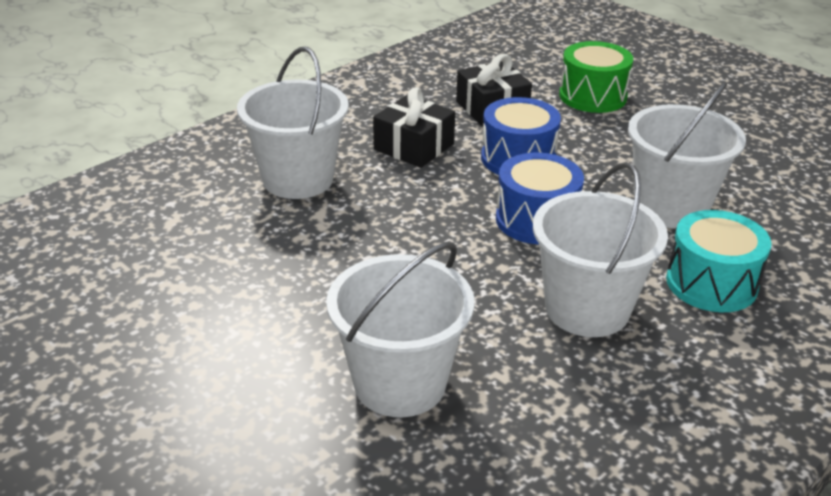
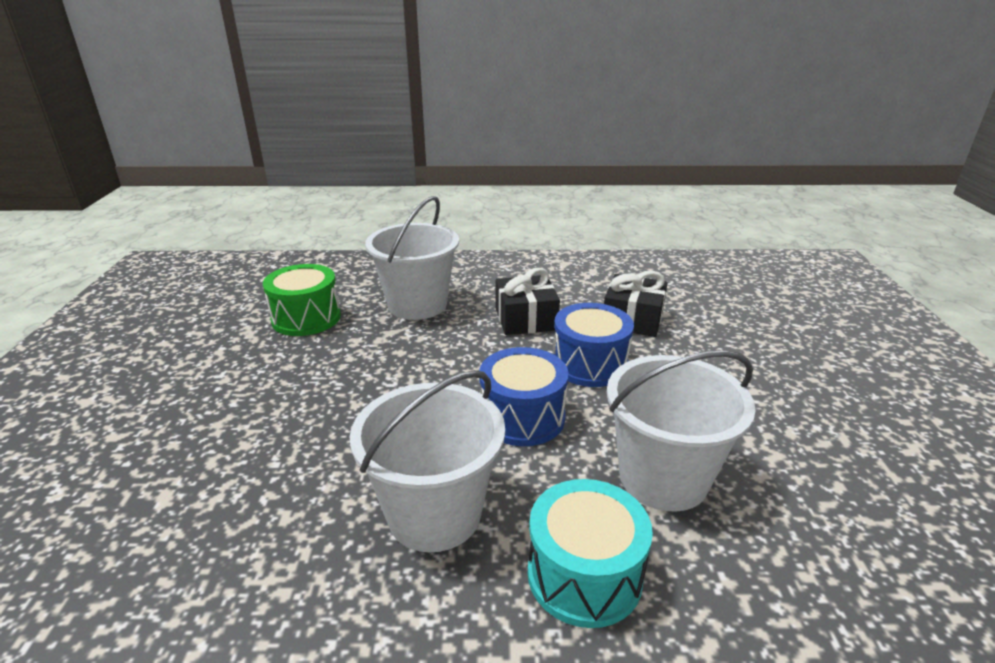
camera: 45 degrees right, 5 degrees down
(400, 383) = (225, 471): white bucket -> none
(592, 96) = (743, 347): green drum -> green drum (306, 318)

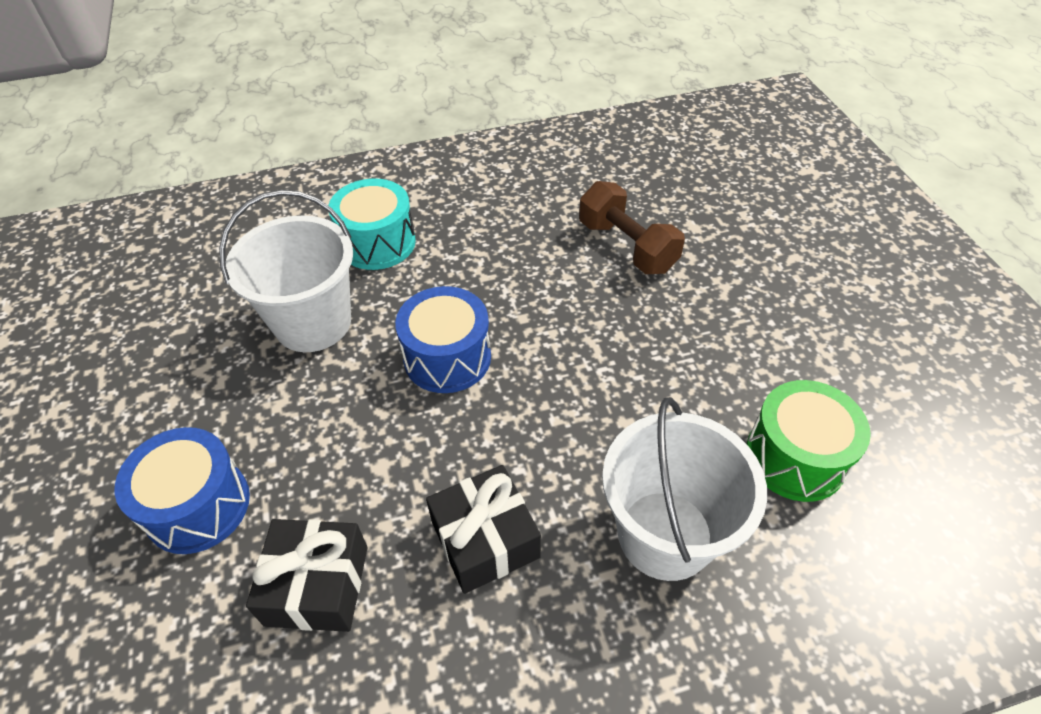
camera: 165 degrees right, 20 degrees up
(266, 488) = (627, 246): none -> brown dumbbell
(434, 514) = (491, 256): white bucket -> none
(589, 364) = (382, 457): blue drum -> blue drum (198, 506)

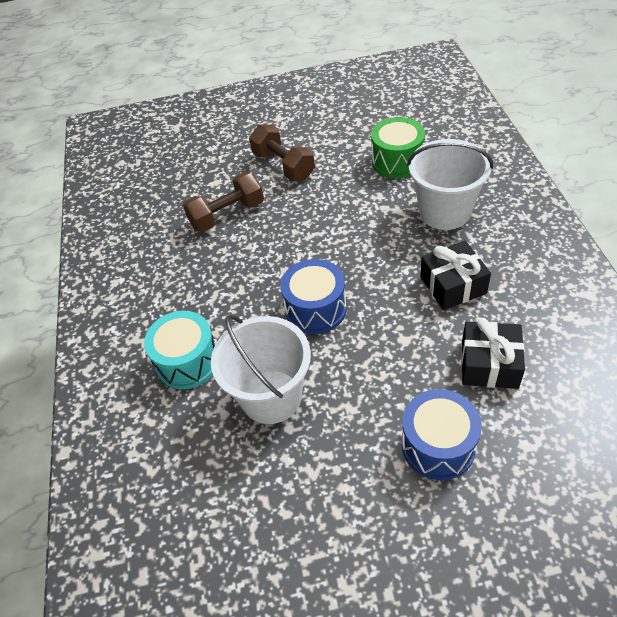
camera: 80 degrees left, 0 degrees up
(747, 298) = (283, 165): none -> brown dumbbell

